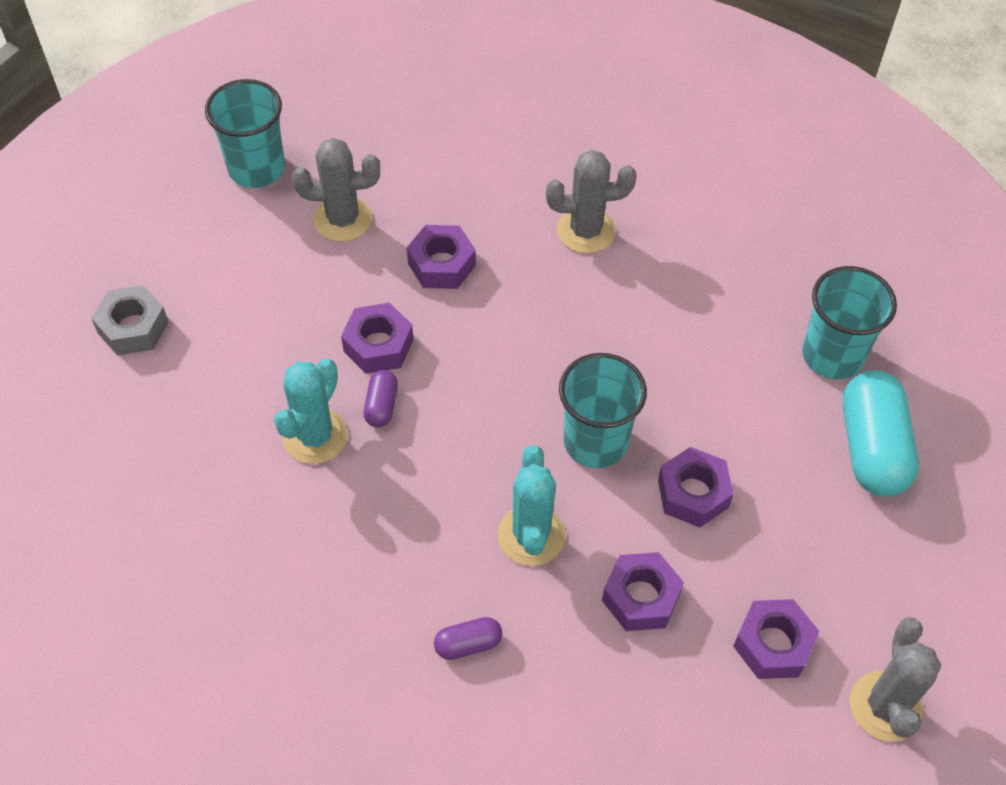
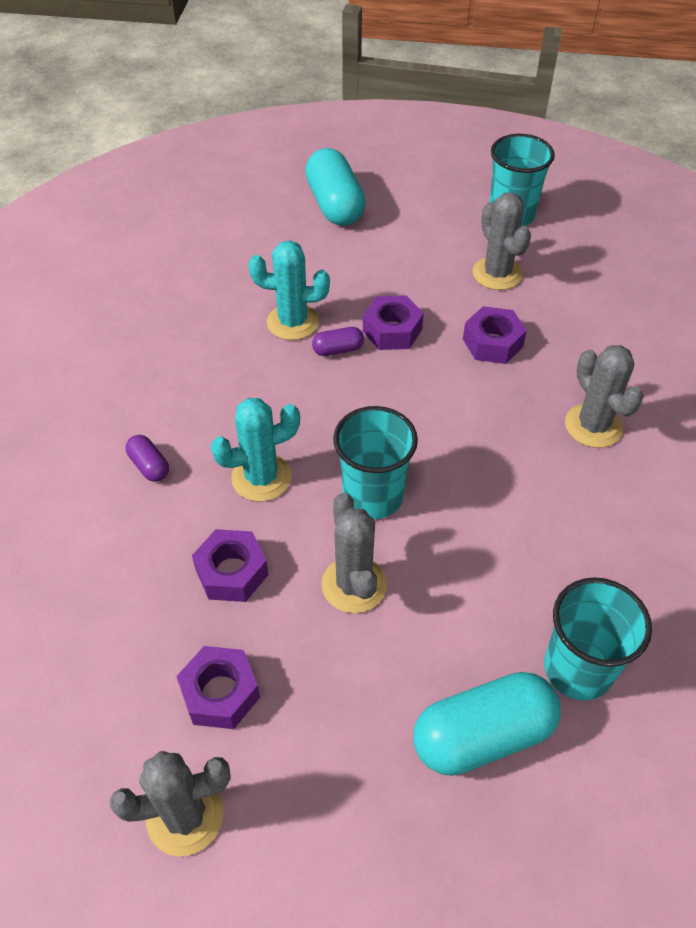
camera: 70 degrees right, 5 degrees down
(133, 328) = (335, 205): grey nut -> turquoise capsule
(693, 493) = (354, 584): purple nut -> grey cactus

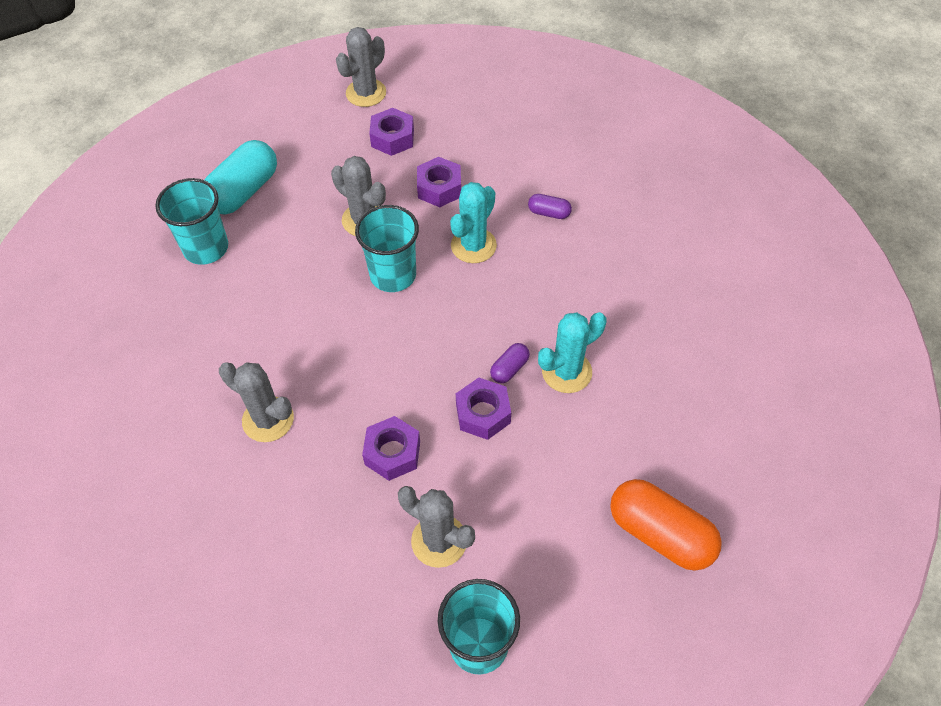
camera: 145 degrees right, 5 degrees up
(335, 205) = (660, 533): turquoise capsule -> orange capsule

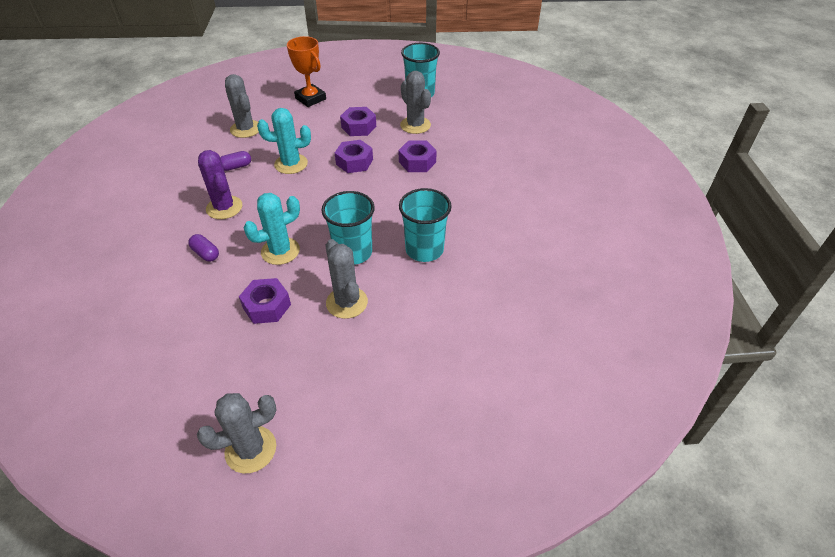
camera: 155 degrees left, 10 degrees down
(206, 248) = (491, 329): turquoise cup -> turquoise cup (424, 249)
(244, 191) = (438, 374): turquoise capsule -> none
(268, 419) = (483, 199): grey cactus -> grey cactus (245, 129)
(392, 138) = (267, 375): purple nut -> purple nut (359, 127)
(509, 368) = (321, 176): purple capsule -> purple capsule (236, 167)
(586, 272) = (224, 207): none -> purple cactus
(660, 533) = (310, 98): orange capsule -> orange trophy

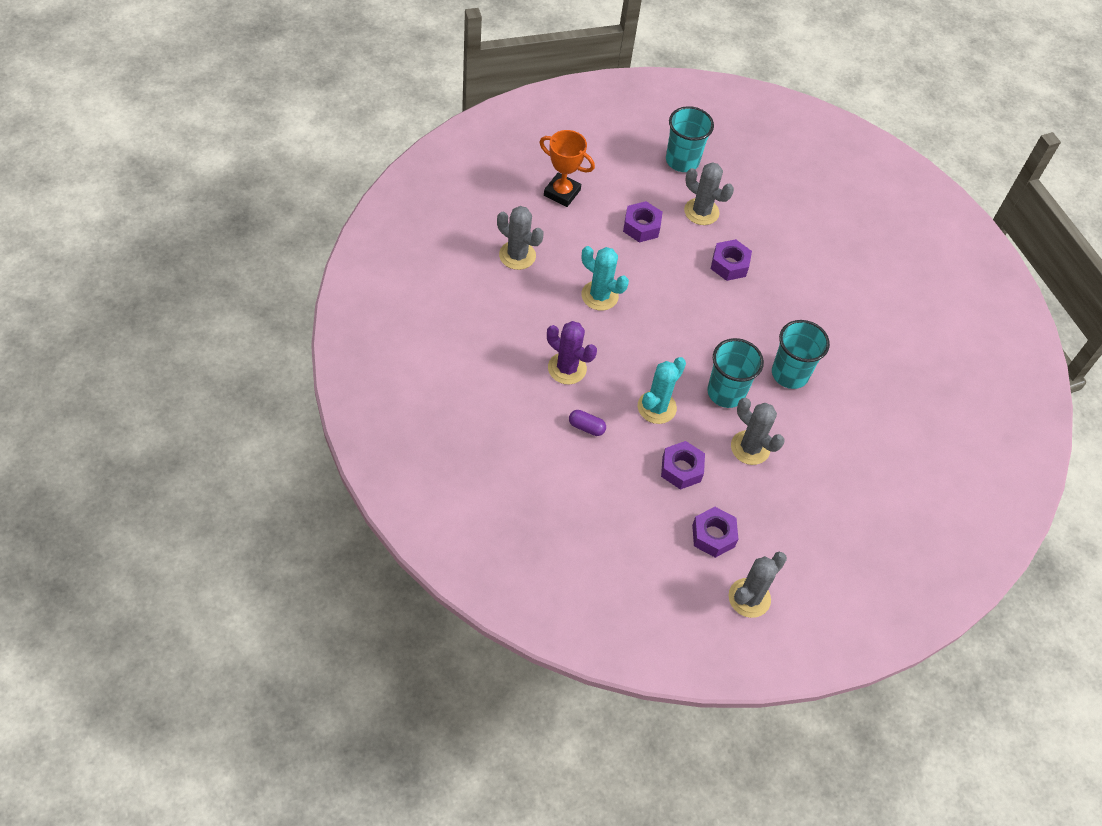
camera: 25 degrees left, 10 degrees up
(236, 167) = (543, 312): purple capsule -> none
(291, 164) = (599, 296): turquoise cactus -> turquoise cactus turned 60 degrees clockwise
(354, 162) = (665, 278): purple nut -> purple nut (713, 536)

